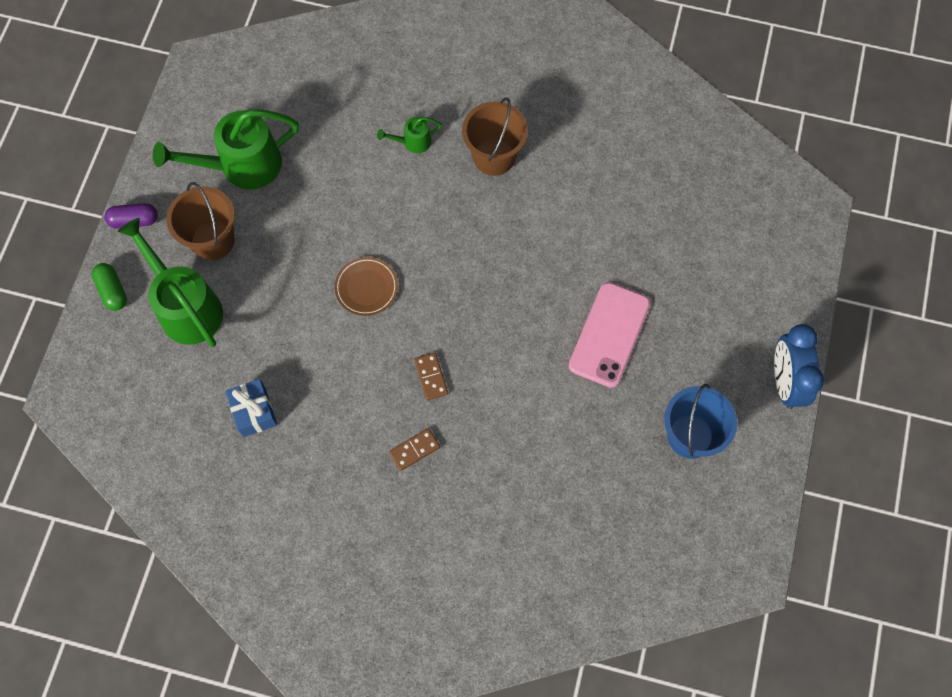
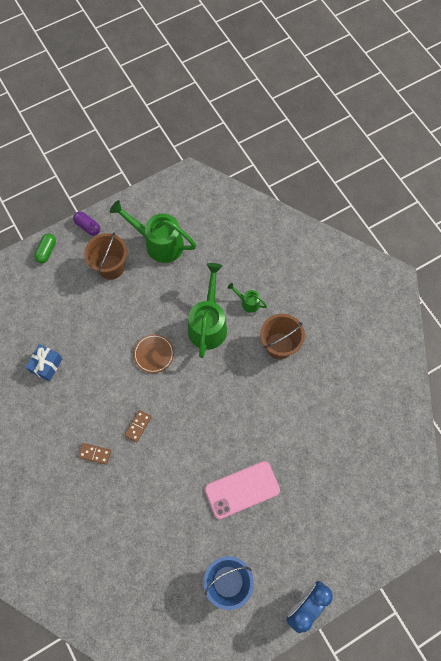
camera: 45 degrees right, 0 degrees up
(185, 306) = (68, 287): green watering can -> green watering can (208, 324)

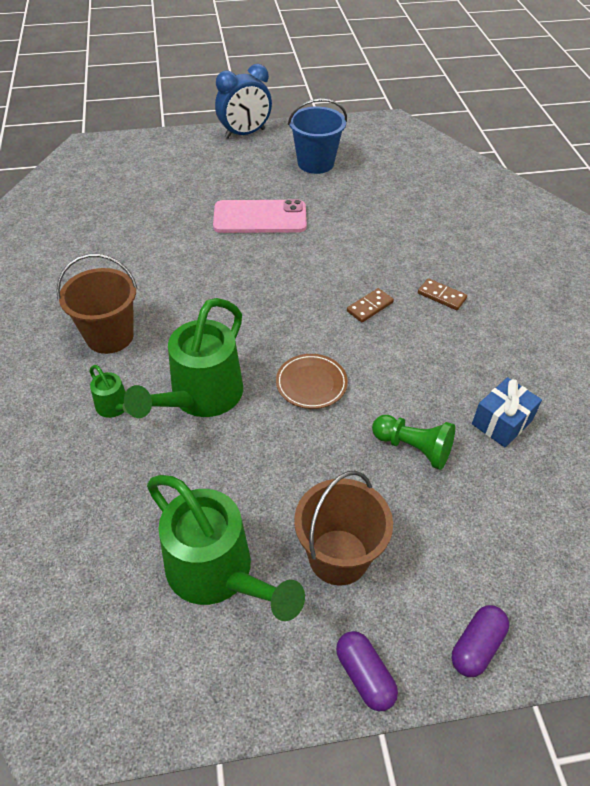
camera: 160 degrees left, 20 degrees down
(46, 251) = (476, 646): green capsule -> purple capsule
(90, 333) = (413, 448): none -> green pawn

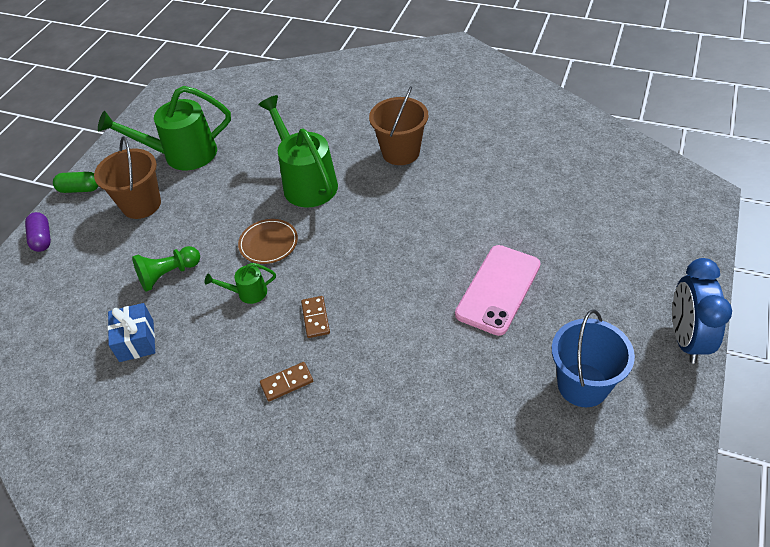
camera: 125 degrees right, 0 degrees up
(115, 408) = (331, 141): green watering can -> green watering can (247, 293)
(364, 675) = (80, 189): purple capsule -> green capsule

